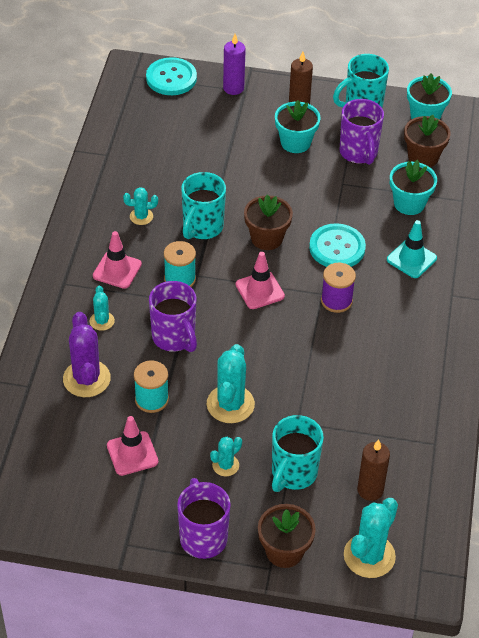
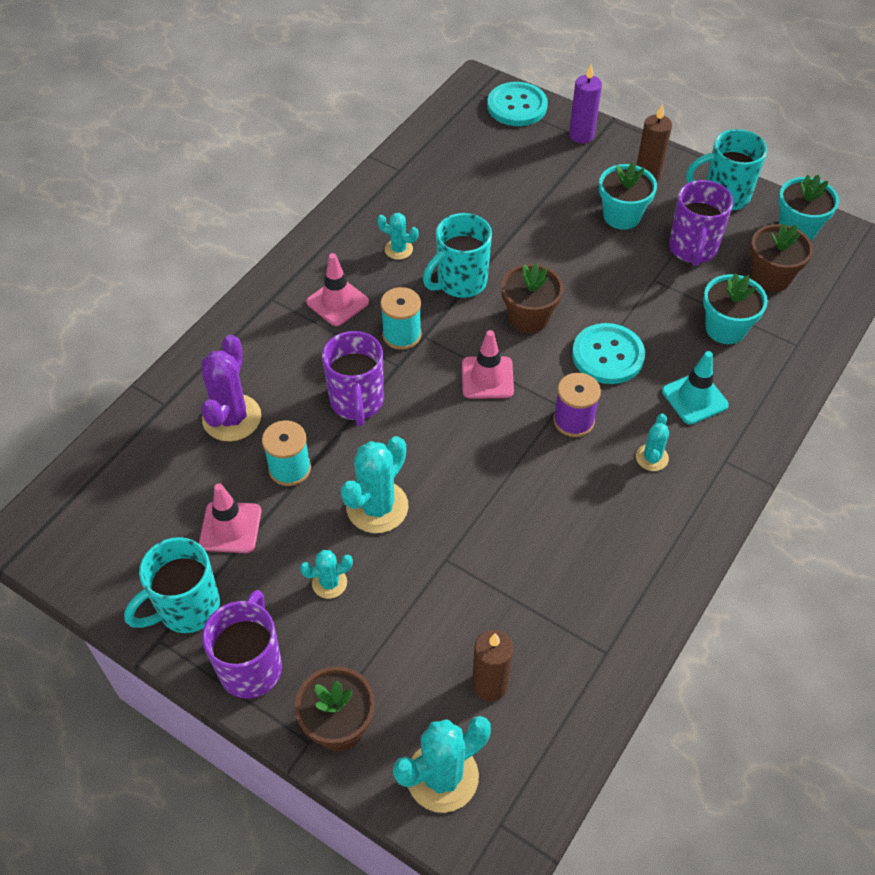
camera: 25 degrees right, 5 degrees up
(102, 321) = (287, 355): turquoise cactus -> turquoise cactus (652, 458)
(293, 473) = (405, 625): turquoise mug -> turquoise mug (187, 608)

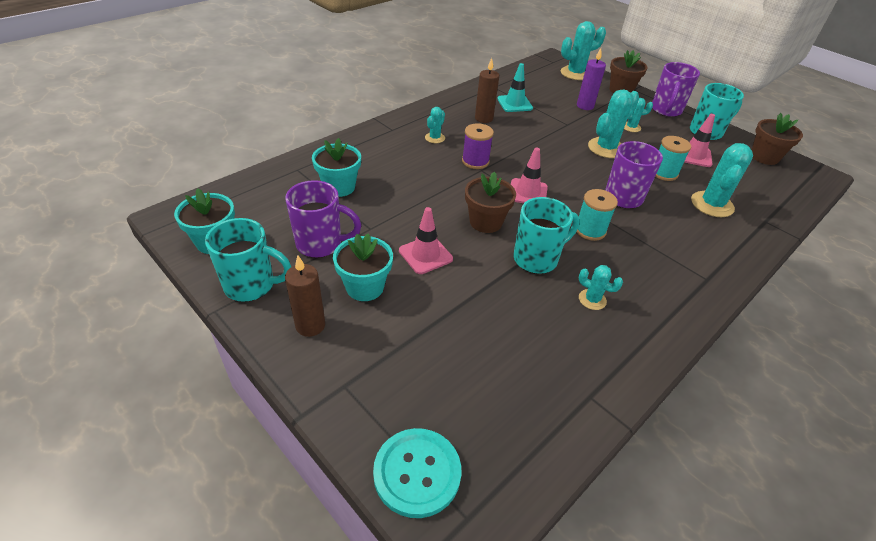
camera: 170 degrees left, 10 degrees down
(232, 418) = (712, 204): purple cactus -> turquoise cactus
(337, 302) = (646, 264): pink traffic cone -> pink traffic cone (425, 255)
(490, 685) = (551, 88): brown candle -> brown candle (483, 118)
(581, 135) = (353, 398): purple candle -> purple candle (585, 106)
(607, 355) = (435, 188): turquoise button -> none
(692, 249) = (321, 244): purple mug -> purple mug turned 75 degrees clockwise
(694, 398) = (390, 157): turquoise traffic cone -> turquoise traffic cone (514, 104)
(770, 277) = (275, 211): brown flower pot -> brown flower pot (764, 157)

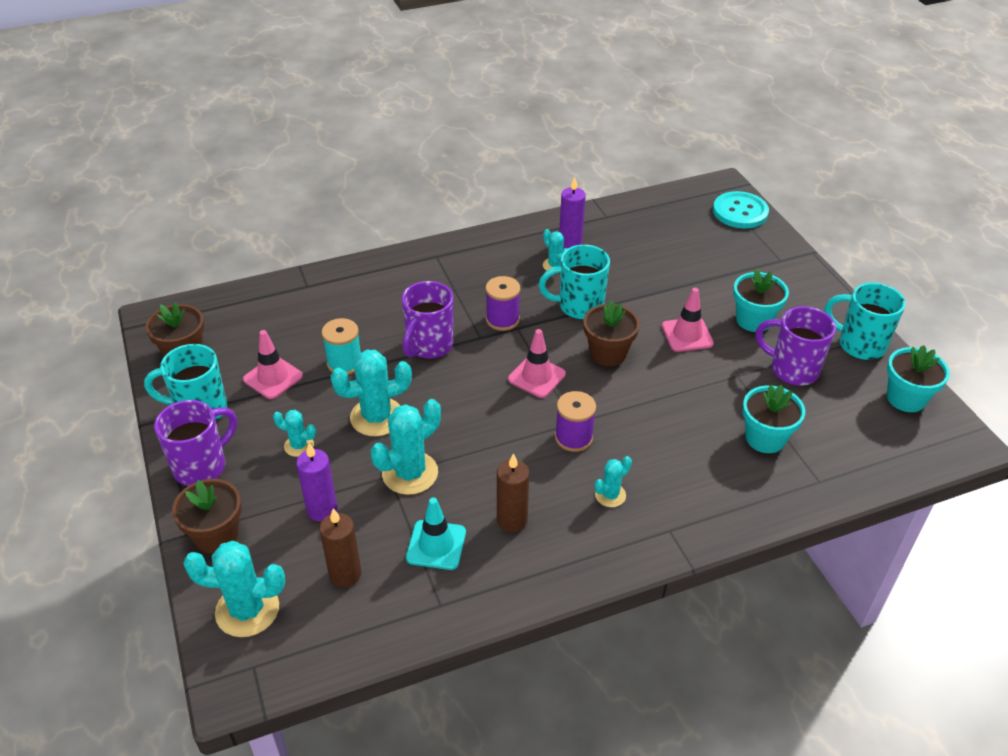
camera: 155 degrees left, 0 degrees up
(310, 325) = (805, 302): brown candle -> brown candle (345, 574)
(590, 230) = (502, 319): turquoise spool -> purple spool
(600, 337) = (570, 242): none -> purple candle
(712, 204) = (339, 314): turquoise cactus -> turquoise cactus (410, 473)

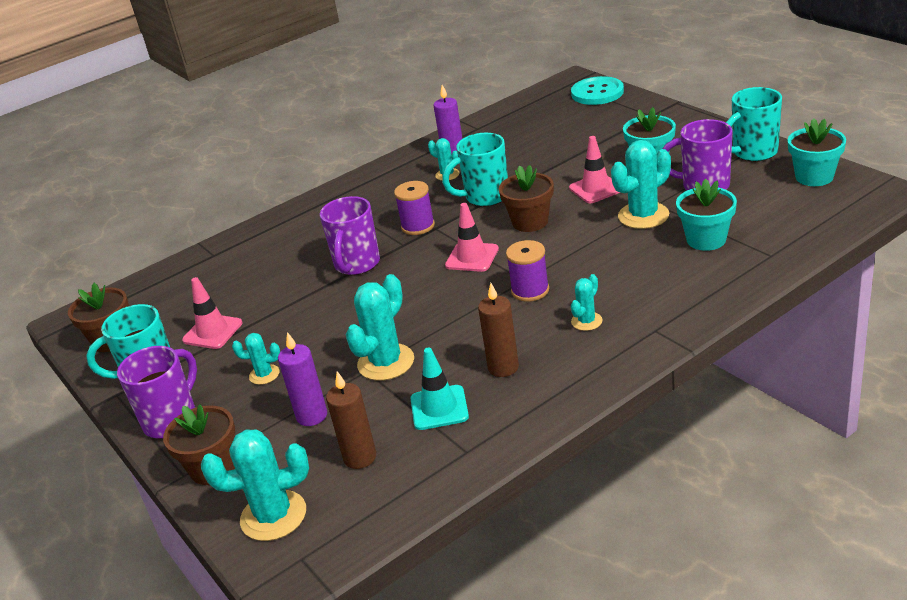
camera: 10 degrees left, 10 degrees down
(344, 363) = (279, 300): turquoise spool -> none
(377, 417) = (332, 331): turquoise cactus -> turquoise cactus (643, 216)
(859, 345) = (753, 153): turquoise mug -> turquoise mug turned 45 degrees counterclockwise

